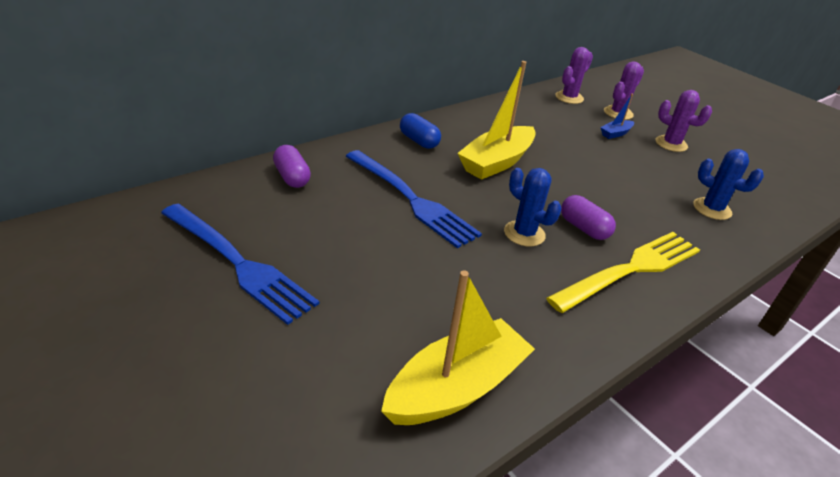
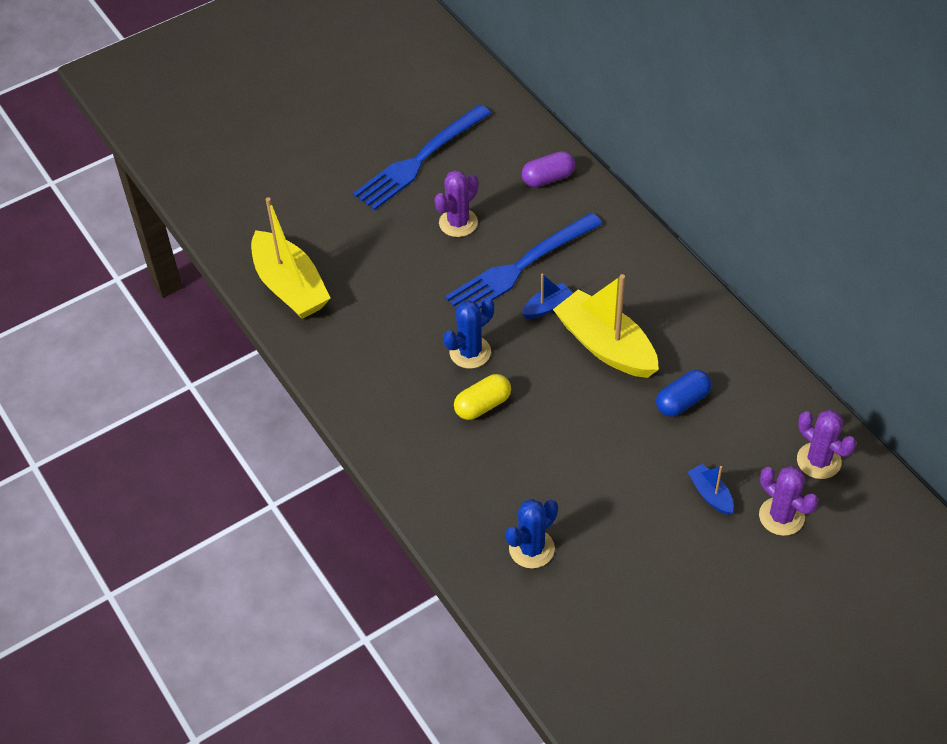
camera: 100 degrees right, 15 degrees up
(419, 141) = (641, 276): blue capsule -> blue capsule (682, 401)
(459, 187) = (547, 306): none -> blue boat
(583, 228) = (482, 405): purple capsule -> yellow capsule
(631, 269) = (418, 430): yellow fork -> none
(671, 144) = (694, 560): purple cactus -> purple cactus (458, 223)

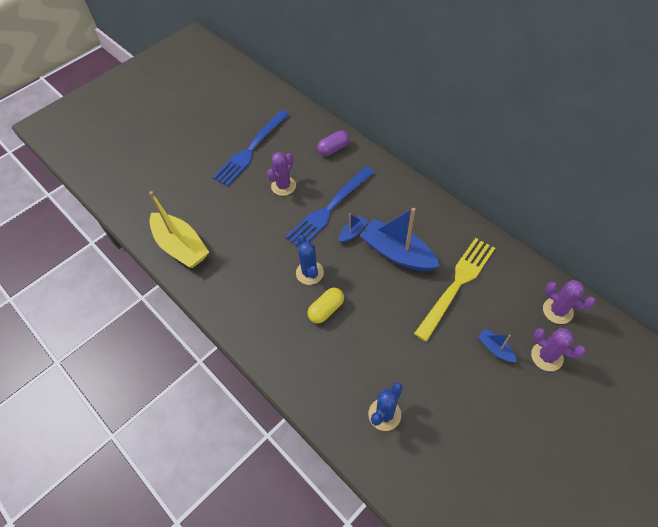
camera: 10 degrees left, 5 degrees up
(470, 352) = (309, 273): blue cactus -> blue cactus turned 60 degrees counterclockwise
(605, 346) = (397, 253): yellow boat -> blue boat
(682, 401) = (457, 284): blue capsule -> yellow fork

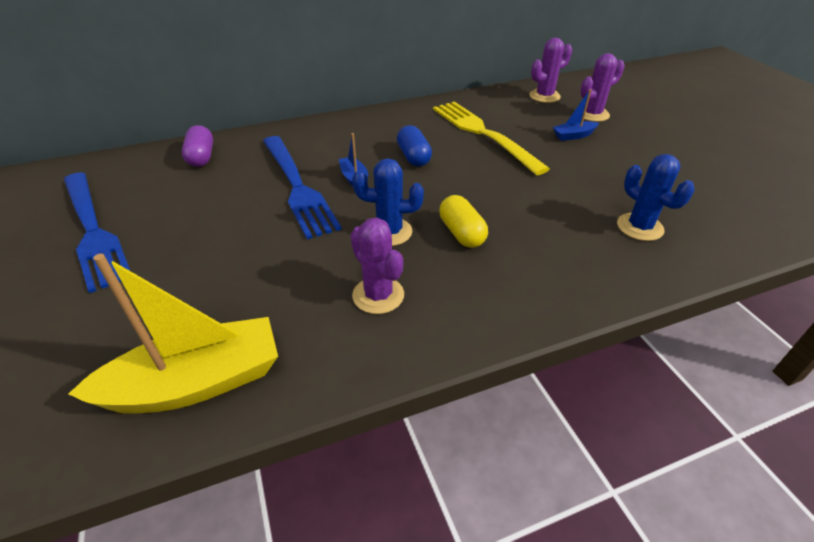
camera: 70 degrees left, 15 degrees down
(283, 186) = (209, 216): purple cactus -> purple cactus (378, 295)
(397, 253) = (413, 157): blue boat -> blue capsule

